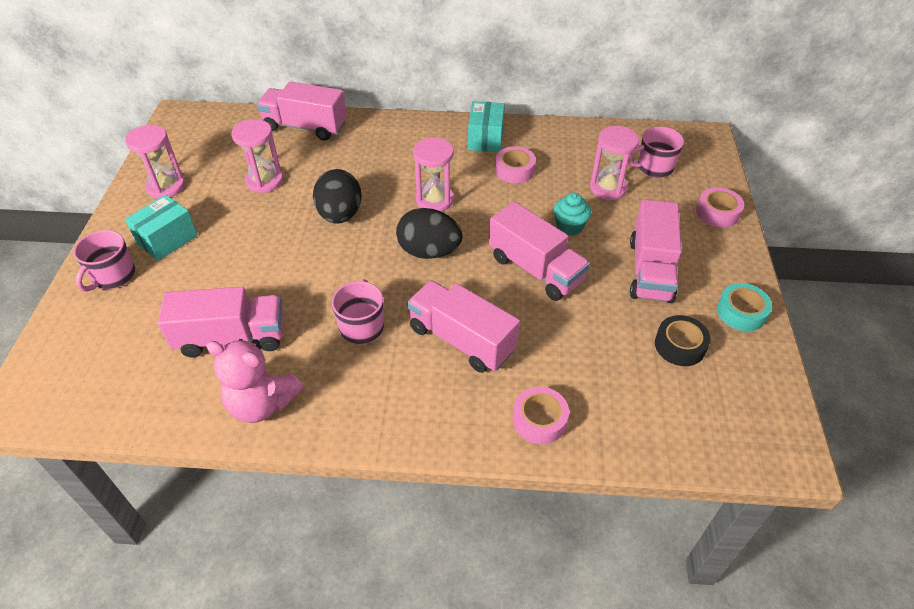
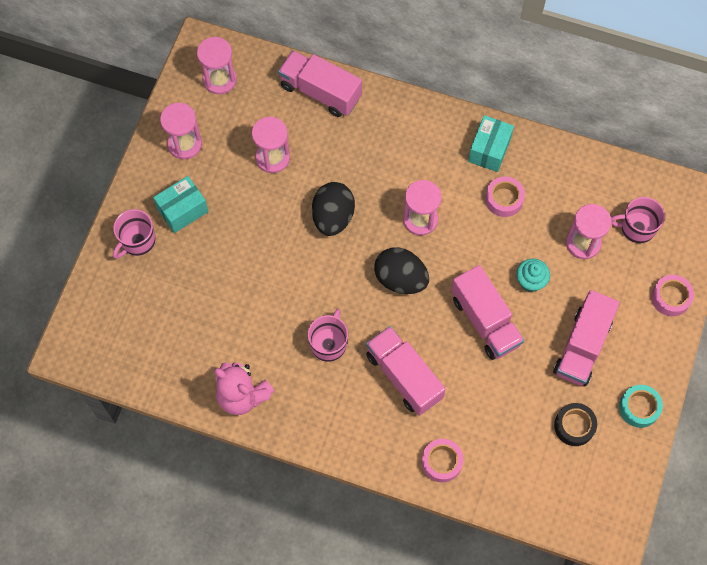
camera: 15 degrees right, 20 degrees up
(199, 135) = (219, 80): none -> pink hourglass
(232, 337) = (226, 328): pink truck -> none

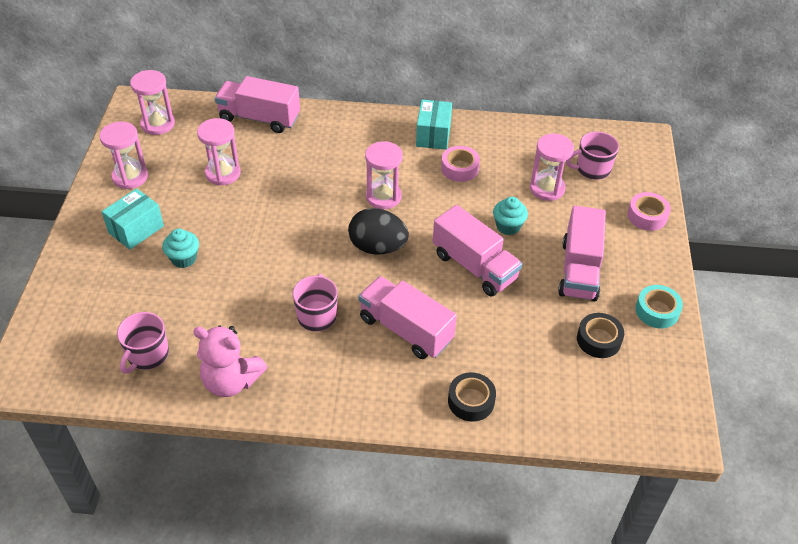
camera: 15 degrees left, 20 degrees down
(137, 241) = (90, 263): pink mug -> pink mug (147, 355)
(221, 254) = (184, 258): none -> turquoise cupcake
(333, 217) = (295, 209): black egg -> none
(442, 462) = (471, 401): pink tape -> black tape

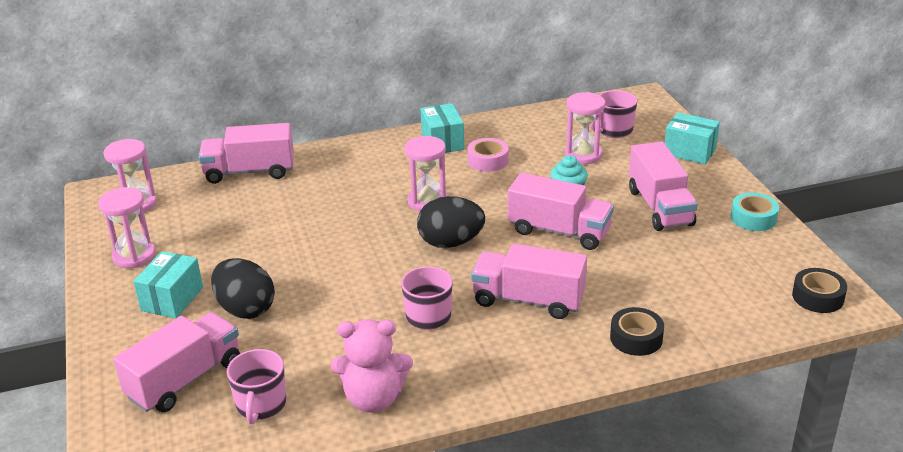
camera: 20 degrees left, 15 degrees down
(107, 310) = (185, 379): none -> pink truck
(184, 258) = (245, 309): turquoise cupcake -> black egg
(223, 173) = (240, 226): pink hourglass -> none
(598, 340) = (718, 254): black tape -> black tape (817, 297)
(647, 216) = (689, 151): pink tape -> turquoise box

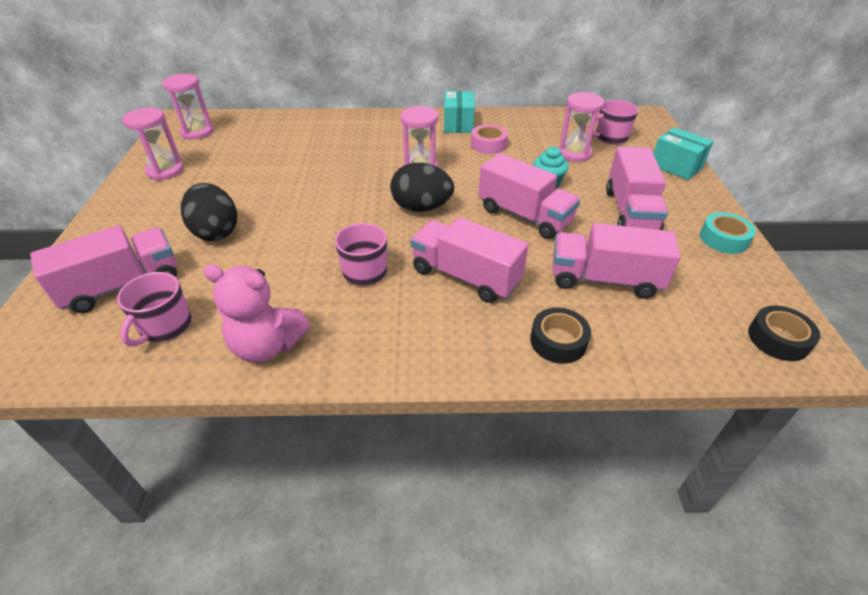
camera: 15 degrees right, 10 degrees up
(172, 299) = (166, 211): turquoise box -> none
(250, 172) = (295, 122): pink truck -> pink truck (604, 279)

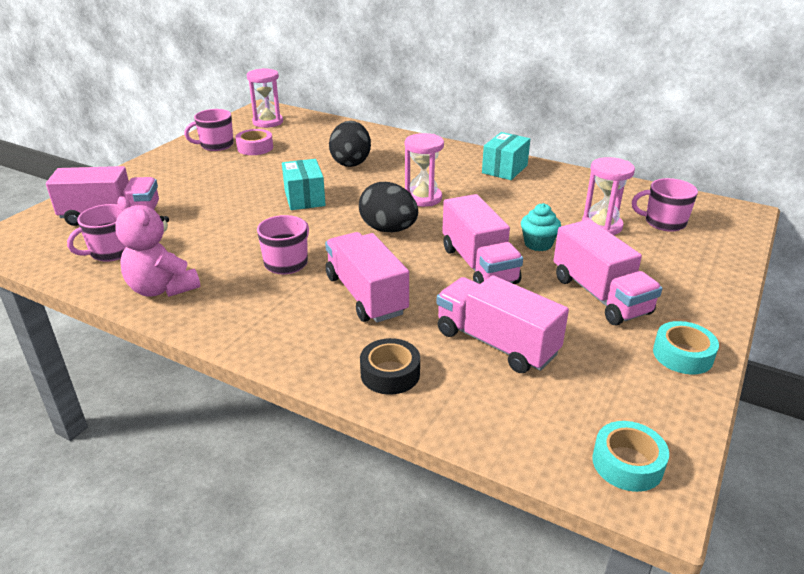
camera: 30 degrees right, 10 degrees down
(165, 171) = (216, 145): pink hourglass -> pink mug
(216, 232) = (207, 199): black egg -> black egg (351, 162)
(488, 145) = (515, 194): pink tape -> pink tape (255, 148)
(630, 211) = (600, 295): pink truck -> pink truck turned 60 degrees counterclockwise
(676, 166) = (713, 271): turquoise box -> turquoise box (304, 198)
(778, 339) = (627, 463): black tape -> turquoise tape

